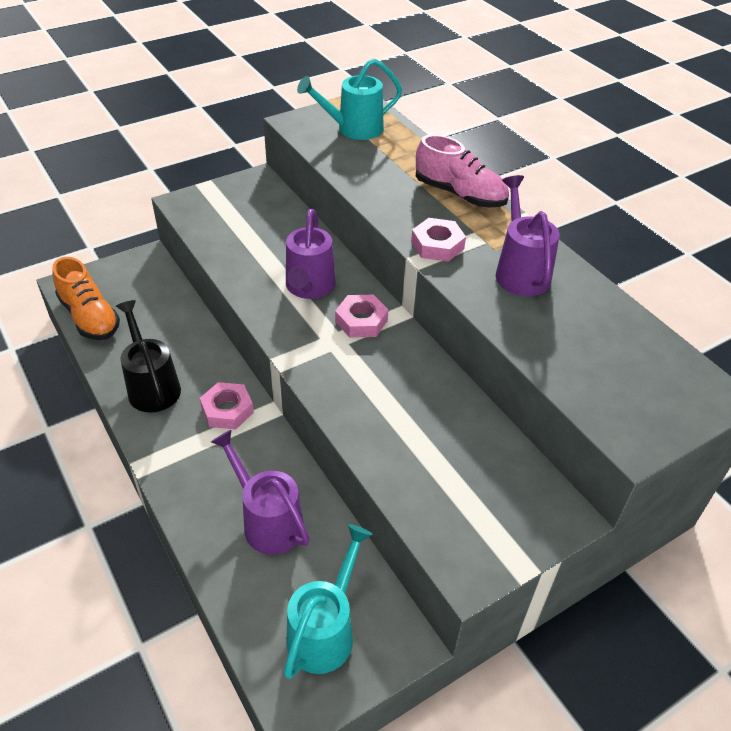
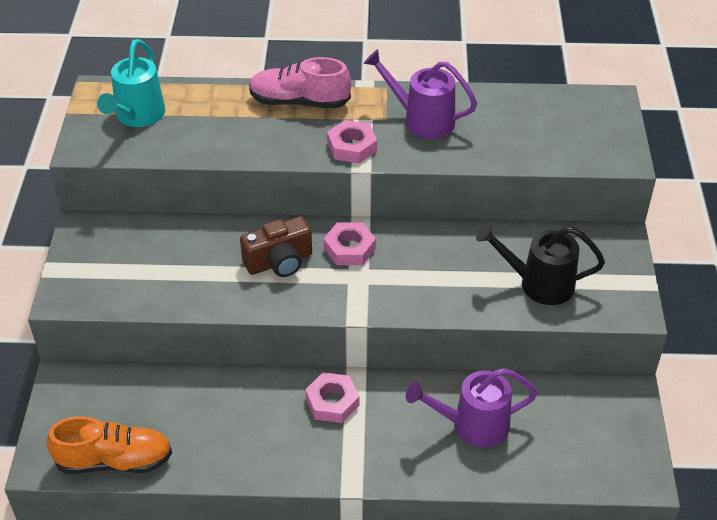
camera: 55 degrees left, 0 degrees up
(152, 385) = (256, 445): black watering can -> black watering can (538, 284)
(309, 288) = (279, 262): purple watering can -> brown camera
(325, 630) = (592, 433): turquoise watering can -> none
(460, 194) = (299, 102): pink shoe -> pink shoe turned 150 degrees counterclockwise

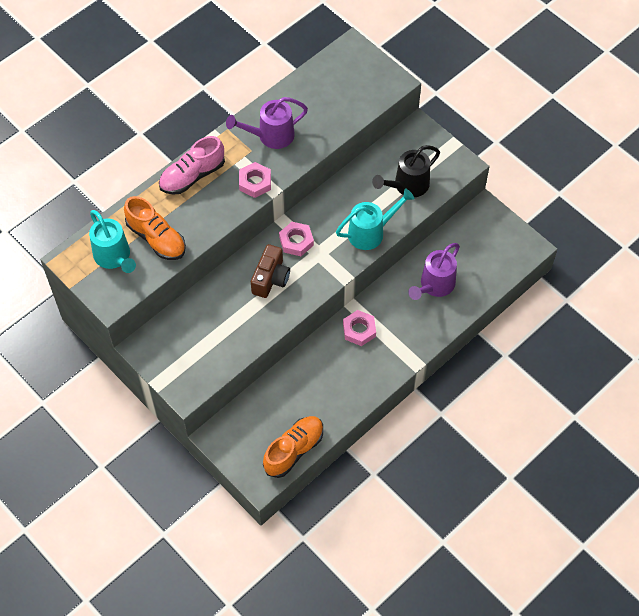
camera: 45 degrees left, 15 degrees up
(195, 128) = (156, 238): none -> orange shoe
(441, 298) = (371, 232): none -> turquoise watering can

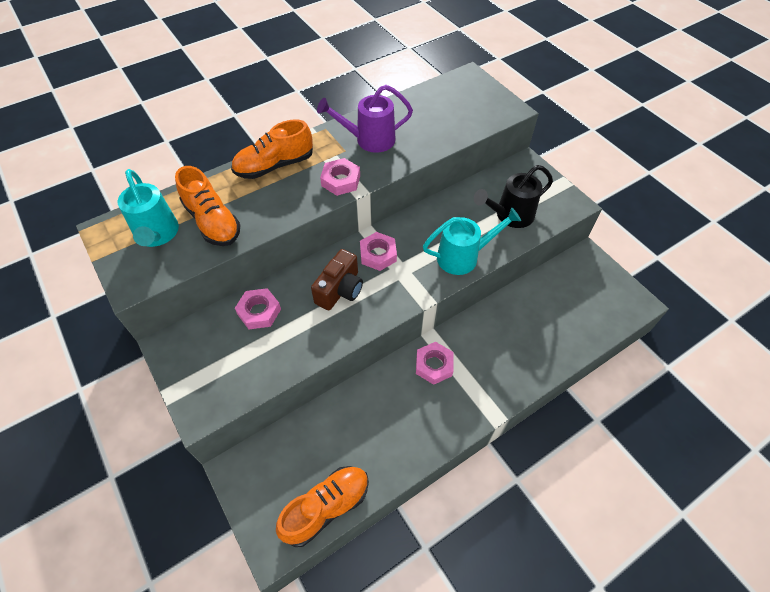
camera: 10 degrees right, 5 degrees down
(192, 176) = (274, 166): pink shoe -> orange shoe
(207, 308) = (259, 311): none -> pink nut
(434, 286) = (526, 328): purple watering can -> none

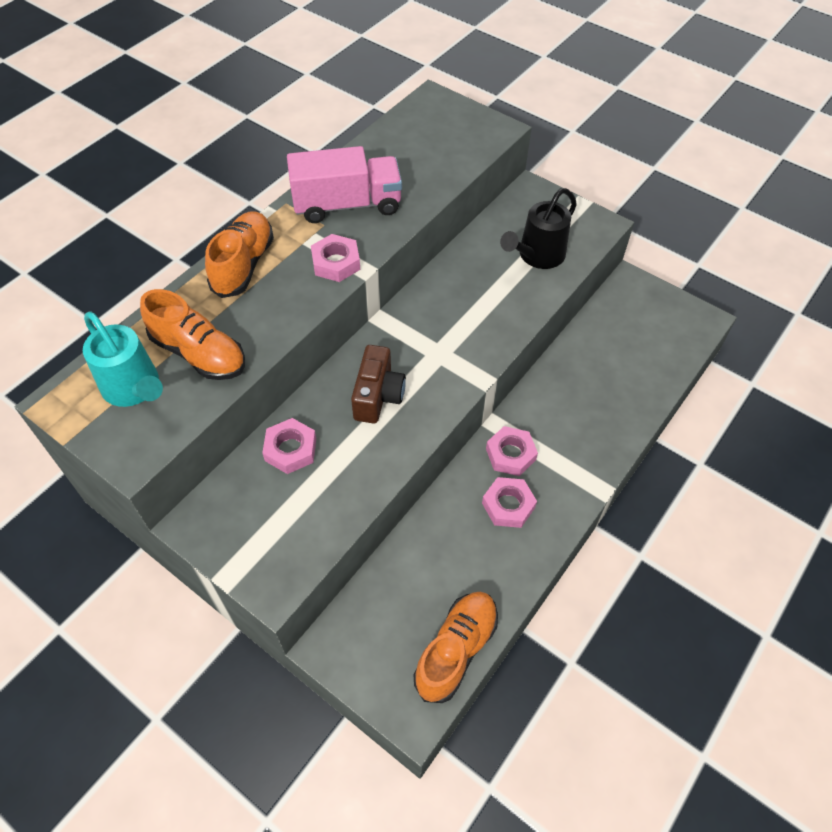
camera: 20 degrees left, 0 degrees up
(274, 166) = (243, 265): orange shoe -> orange shoe turned 150 degrees clockwise
(369, 140) = (347, 205): purple watering can -> pink truck
(378, 254) = (404, 342): pink nut -> pink nut (508, 505)
(464, 256) = (505, 317): turquoise watering can -> none

